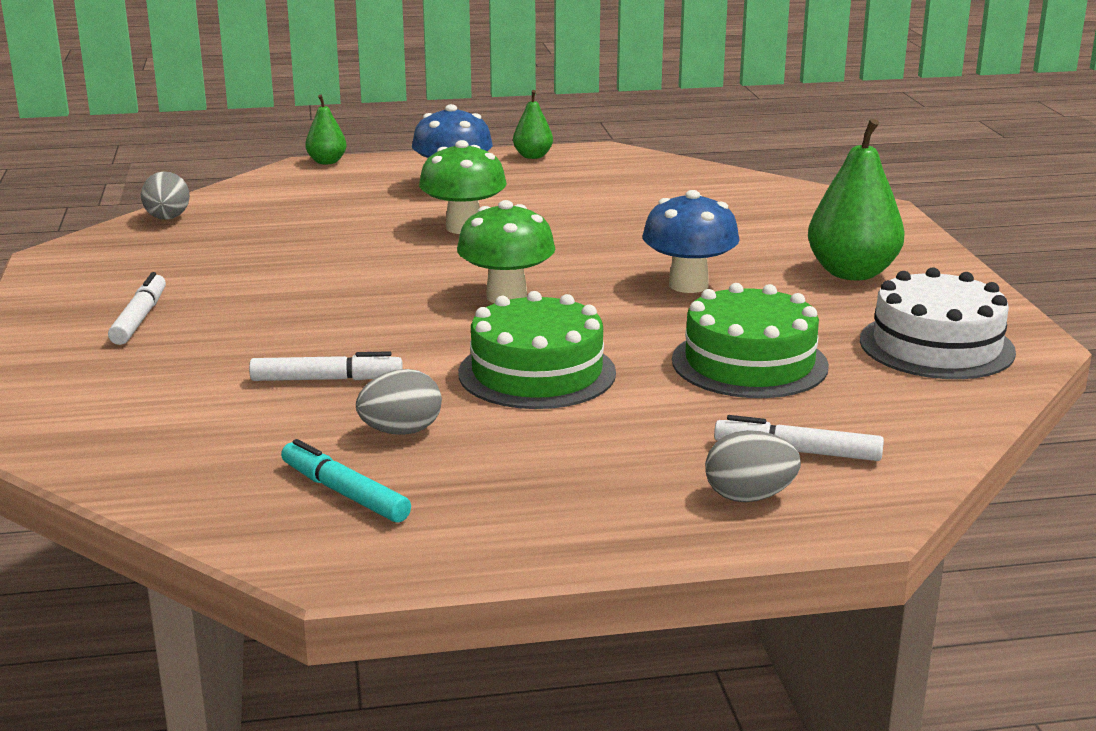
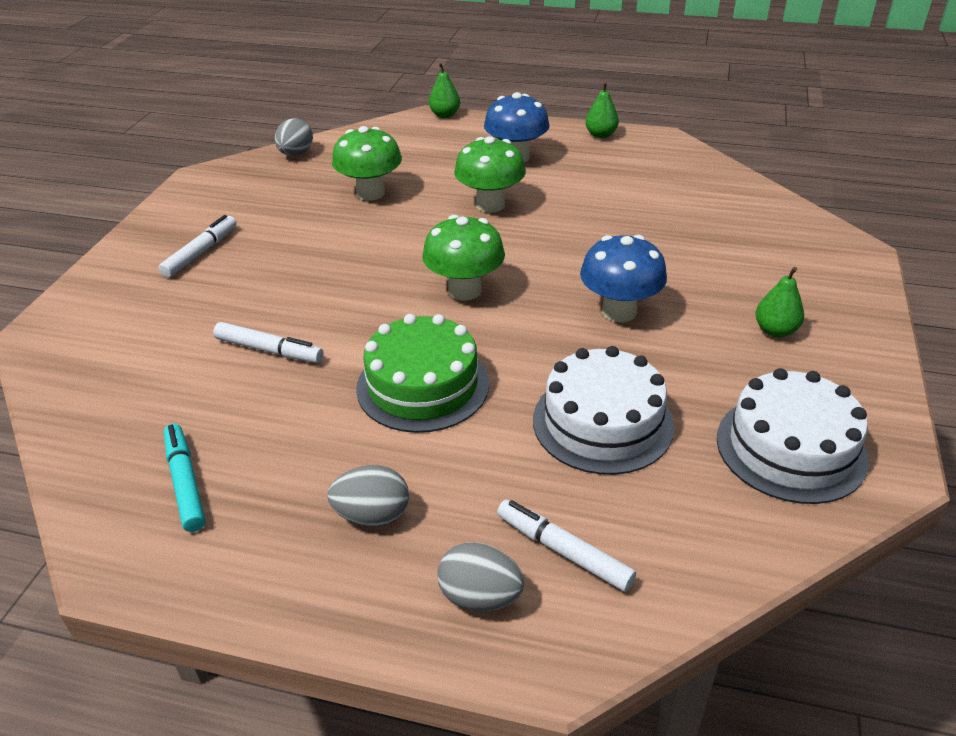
camera: 25 degrees right, 15 degrees up
(306, 238) = (370, 193): none -> green mushroom
(401, 431) = (275, 424): grey egg -> grey egg (372, 515)
(749, 363) = (602, 422): green cake -> white cake
(852, 273) = (775, 330): green pear -> green pear, size x0.53

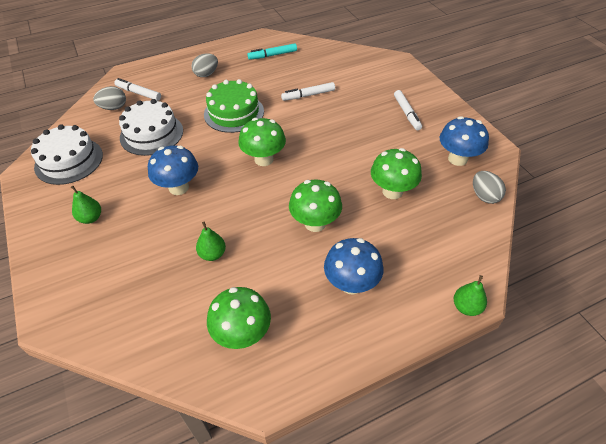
camera: 140 degrees right, 10 degrees up
(185, 482) = (272, 55): turquoise marker -> turquoise marker turned 135 degrees clockwise
(253, 187) = (457, 159): none -> blue mushroom
(480, 597) = (155, 74): grey egg -> grey egg (113, 108)
(563, 551) = (138, 93): white marker -> white marker turned 150 degrees counterclockwise
(600, 135) = (319, 363): green pear -> green pear (212, 254)
(650, 169) = (242, 334): none -> green mushroom

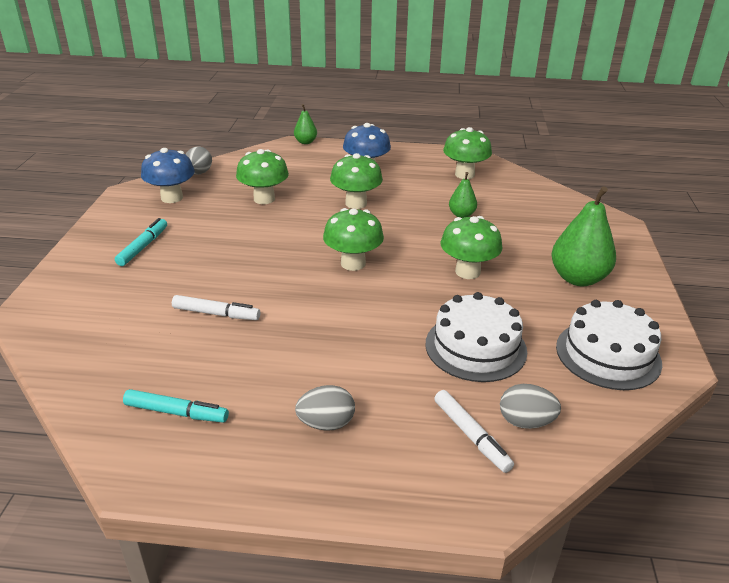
camera: 150 degrees left, 15 degrees down
(91, 218) = (578, 278): green pear -> green pear, size x1.88
(178, 187) = (467, 272): blue mushroom -> green mushroom
(234, 113) = (339, 331): green cake -> none
(406, 113) = (143, 247): white marker -> turquoise marker

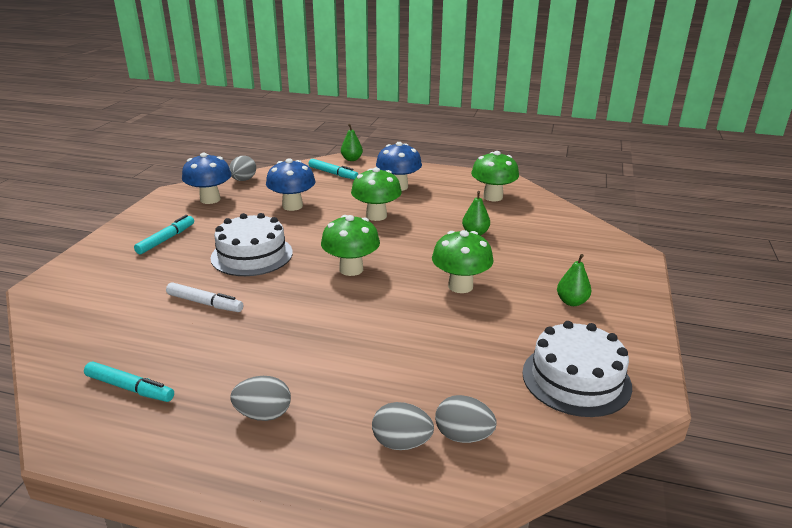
camera: 10 degrees right, 5 degrees down
(264, 199) = (292, 206): green mushroom -> blue mushroom
(292, 159) = (333, 173): none -> turquoise marker
(471, 435) = (401, 443): white marker -> grey egg
(475, 347) = (440, 358): white cake -> white cake (252, 255)
(578, 278) = (571, 302): green pear -> green pear, size x0.53

